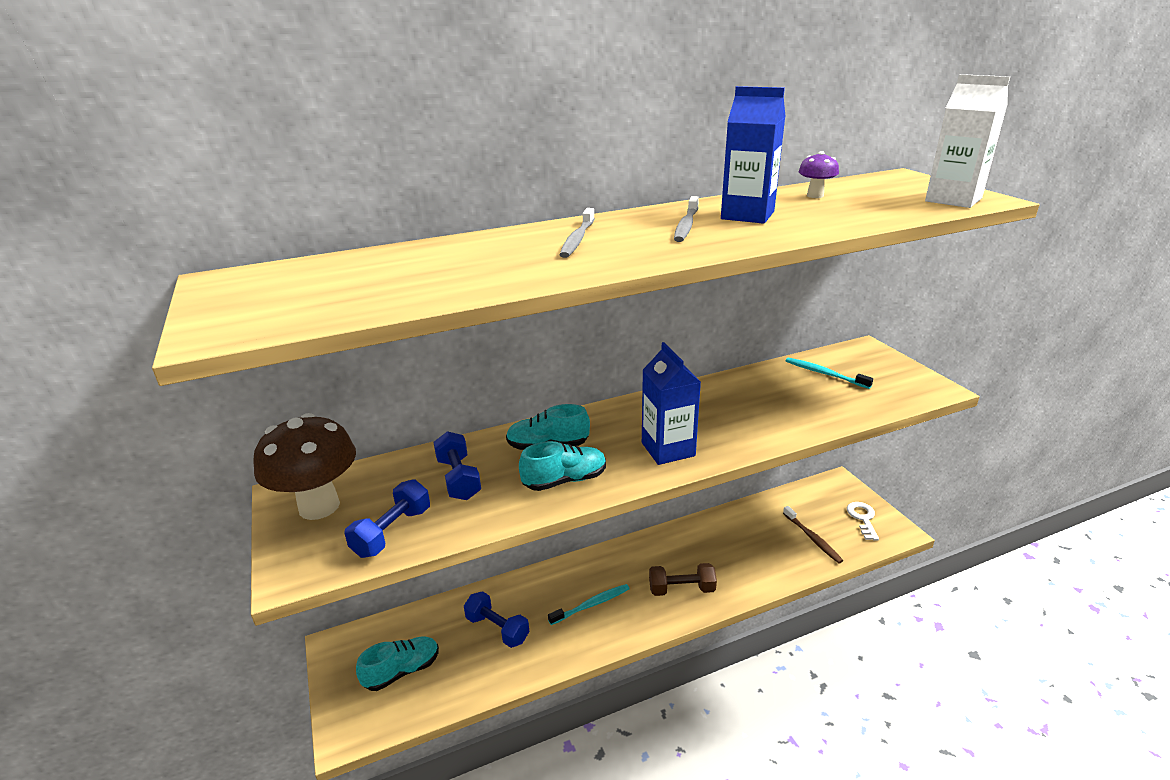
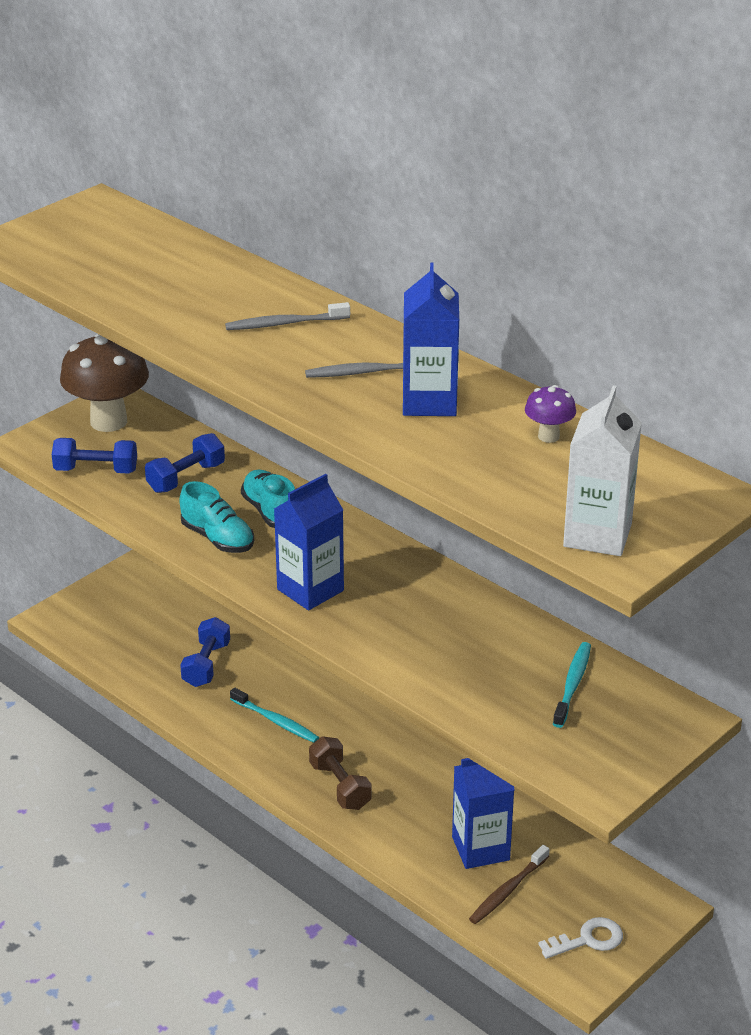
camera: 65 degrees right, 5 degrees up
(402, 671) = (125, 623): turquoise shoe -> none
(769, 538) = (480, 848): none -> blue carton

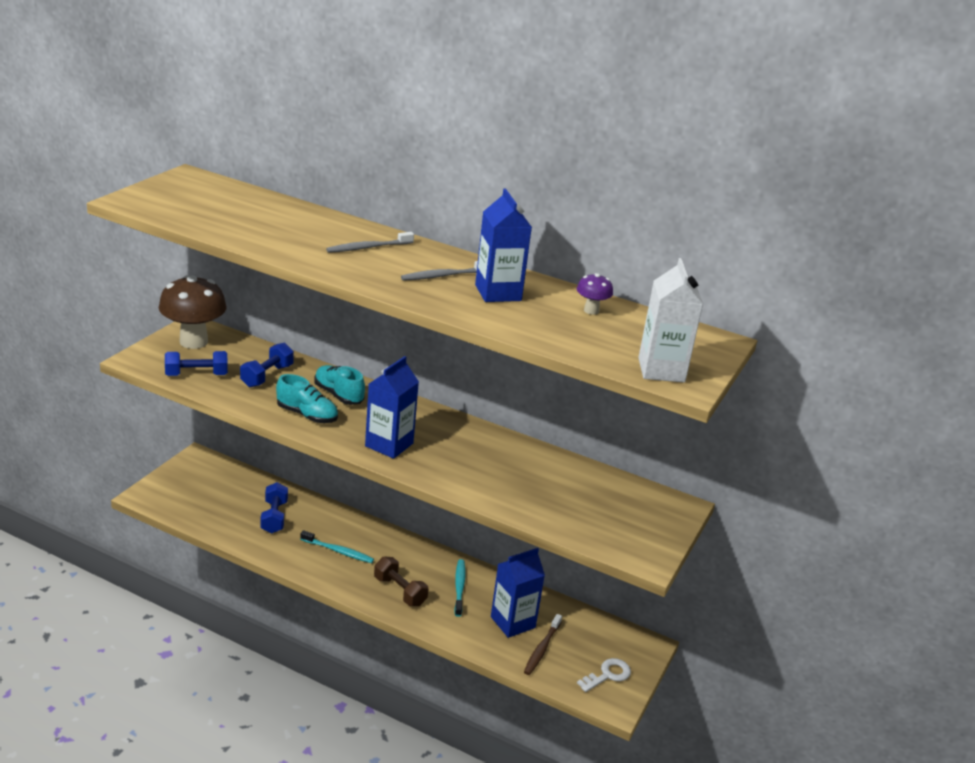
camera: 20 degrees left, 5 degrees down
(572, 685) = (597, 492): turquoise toothbrush -> turquoise toothbrush (459, 587)

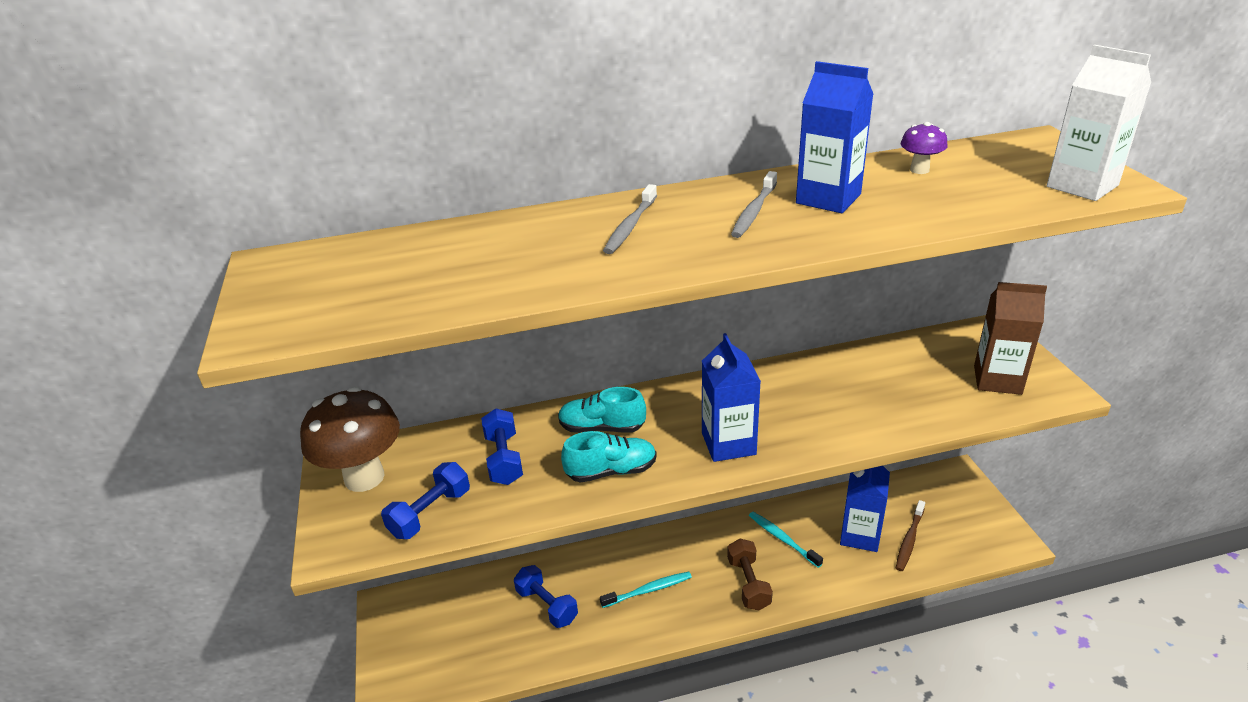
camera: 35 degrees left, 5 degrees up
(400, 591) = (748, 583): brown dumbbell -> brown dumbbell turned 75 degrees clockwise
(542, 648) = (909, 540): brown toothbrush -> brown toothbrush turned 45 degrees clockwise
(608, 675) = (975, 521): white key -> none
(618, 527) = (997, 380): none -> brown carton

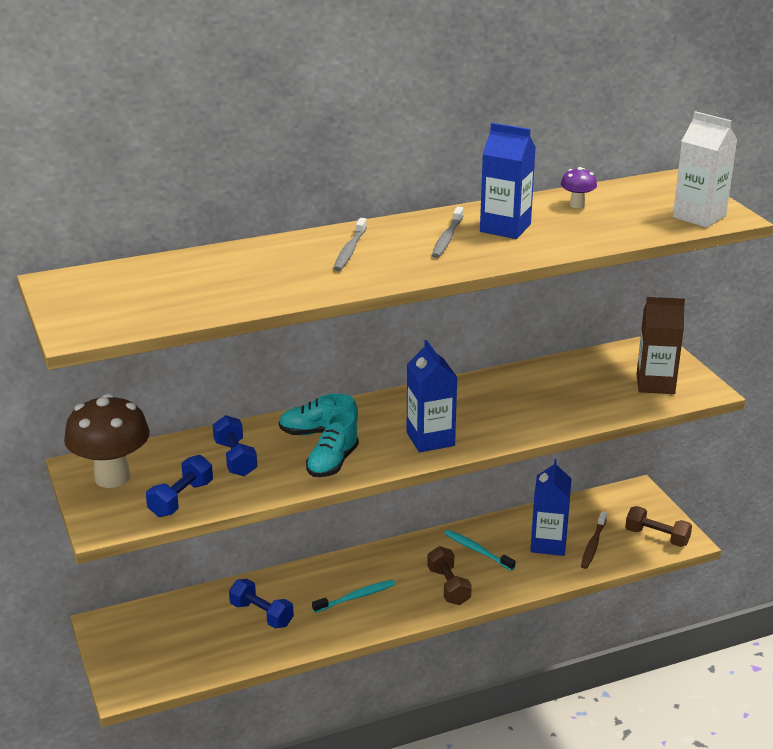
camera: 10 degrees left, 5 degrees down
(611, 471) = (332, 463): turquoise shoe -> turquoise shoe turned 135 degrees clockwise
(981, 534) = (657, 537): none -> brown dumbbell

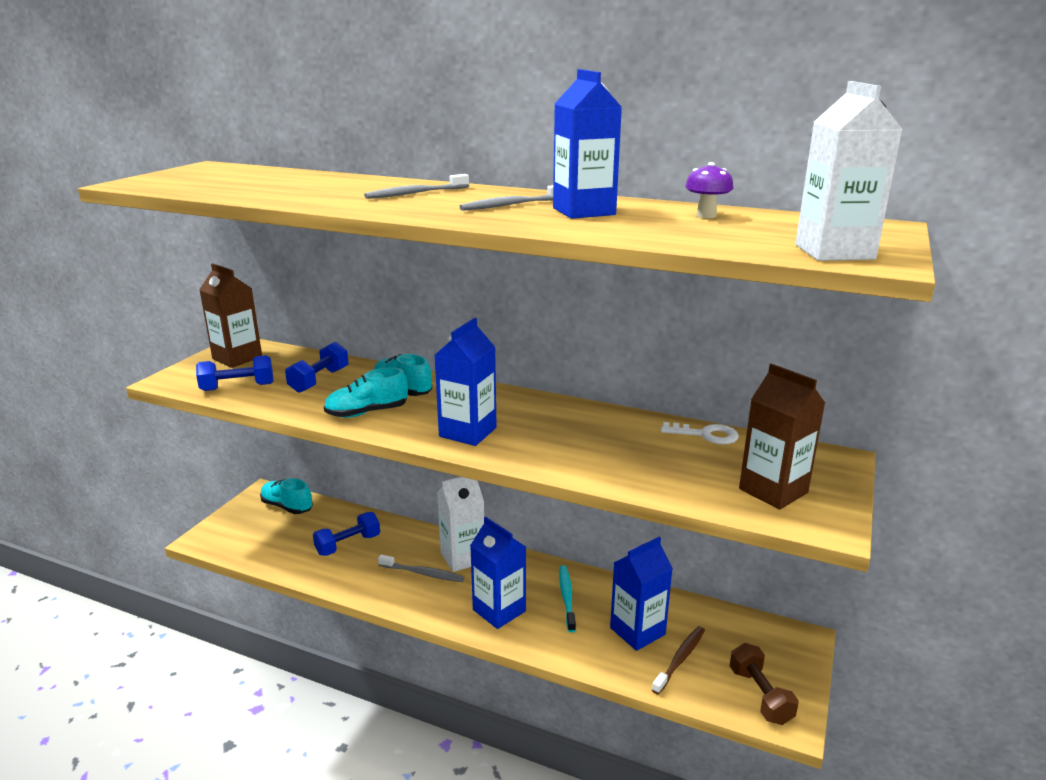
camera: 45 degrees right, 5 degrees down
(112, 477) = (237, 358): brown mushroom -> brown carton
(149, 620) = (287, 507): none -> turquoise shoe
(261, 614) = (348, 545): blue dumbbell -> blue dumbbell turned 60 degrees clockwise
(356, 597) = (422, 573): turquoise toothbrush -> grey toothbrush
(365, 569) = (462, 557): none -> white carton
(448, 586) = (499, 610): brown dumbbell -> blue carton
(567, 365) = (706, 435): none -> white key
(593, 545) = (680, 659): brown toothbrush -> brown toothbrush turned 150 degrees clockwise

